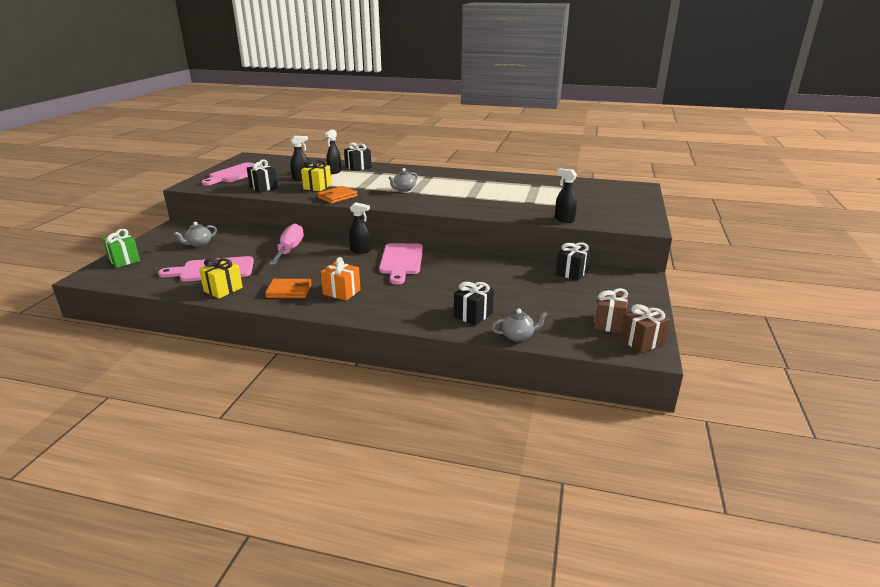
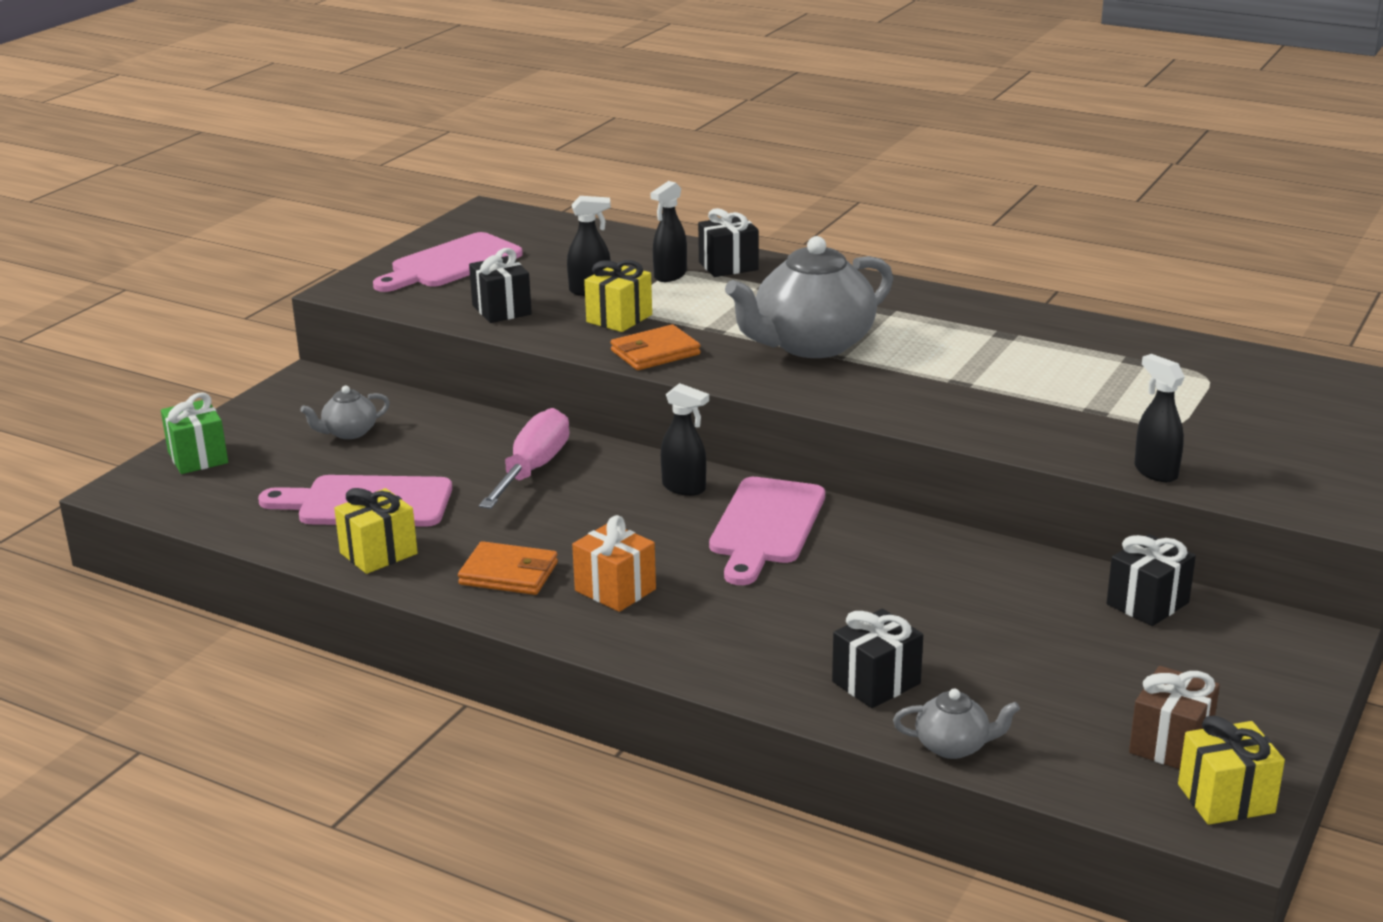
camera: 15 degrees right, 0 degrees up
(403, 190) = (811, 345): grey teapot -> grey teapot, size x2.21
(642, 341) = (1226, 798): brown gift -> yellow gift

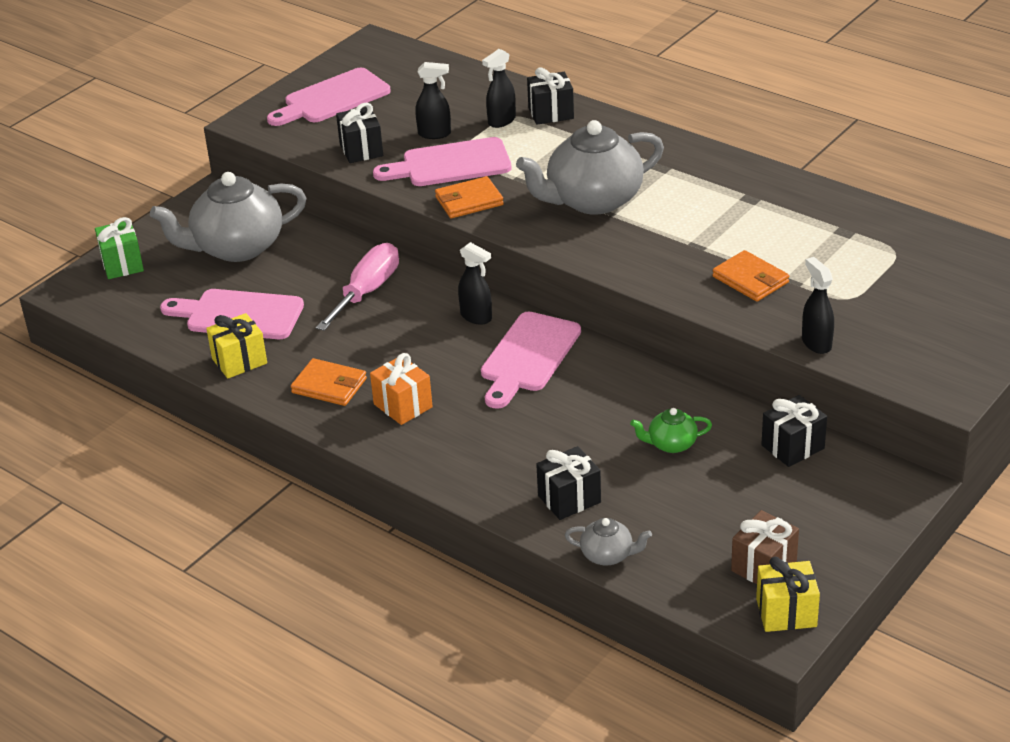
camera: 10 degrees right, 10 degrees up
(349, 432) = (236, 248): grey teapot -> grey teapot, size x2.21
(619, 318) = (450, 164): yellow gift -> pink cutting board
(988, 611) = (671, 444): none -> green teapot
(1042, 412) = (750, 279): none -> orange wallet

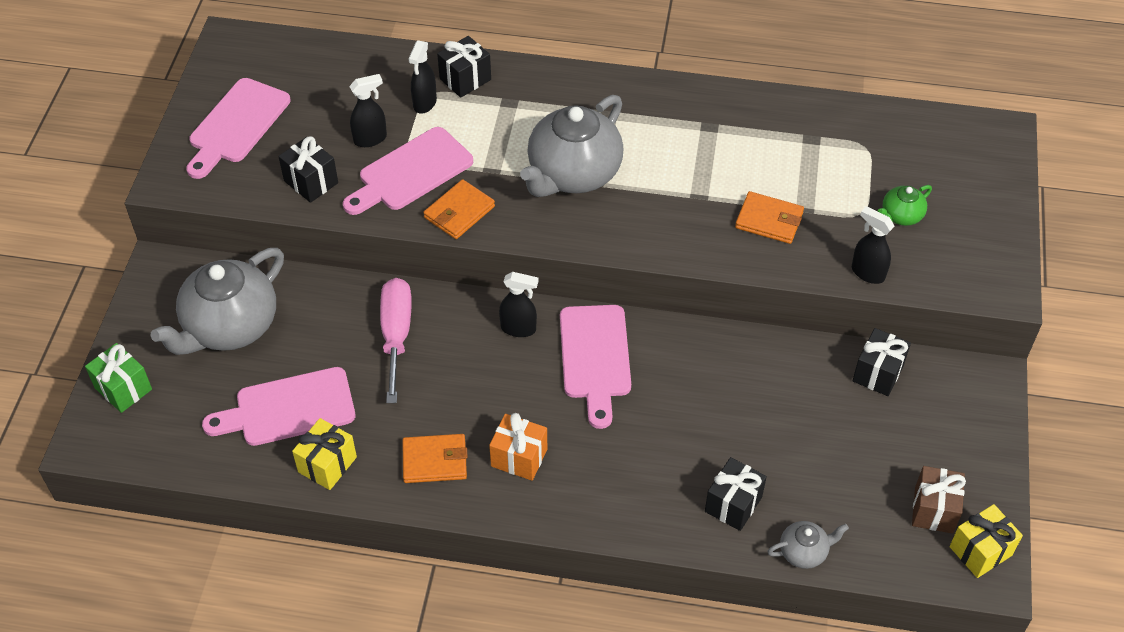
camera: 30 degrees left, 15 degrees up
(671, 444) = (779, 409): green teapot -> green teapot (901, 216)

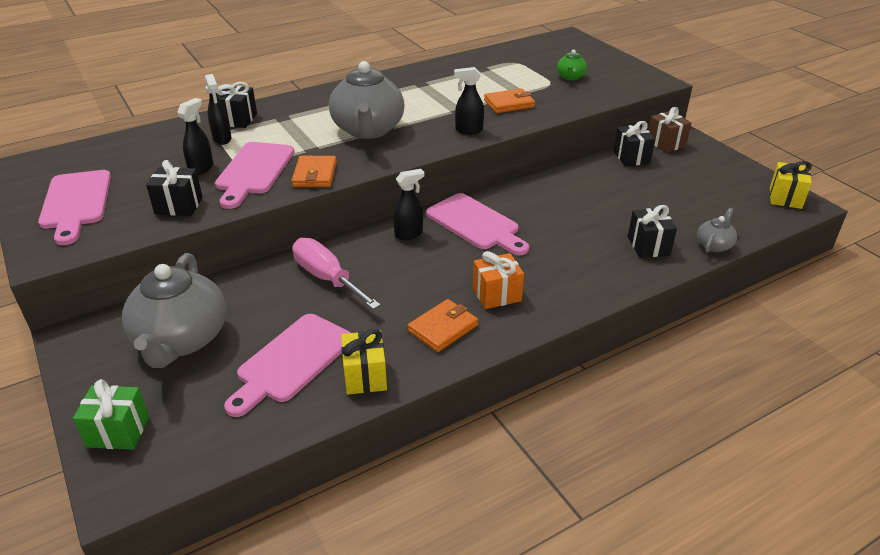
camera: 40 degrees left, 15 degrees down
(867, 273) = (588, 101): black spray bottle -> black spray bottle (468, 130)
(934, 510) = (740, 194): brown gift -> brown gift (665, 143)

